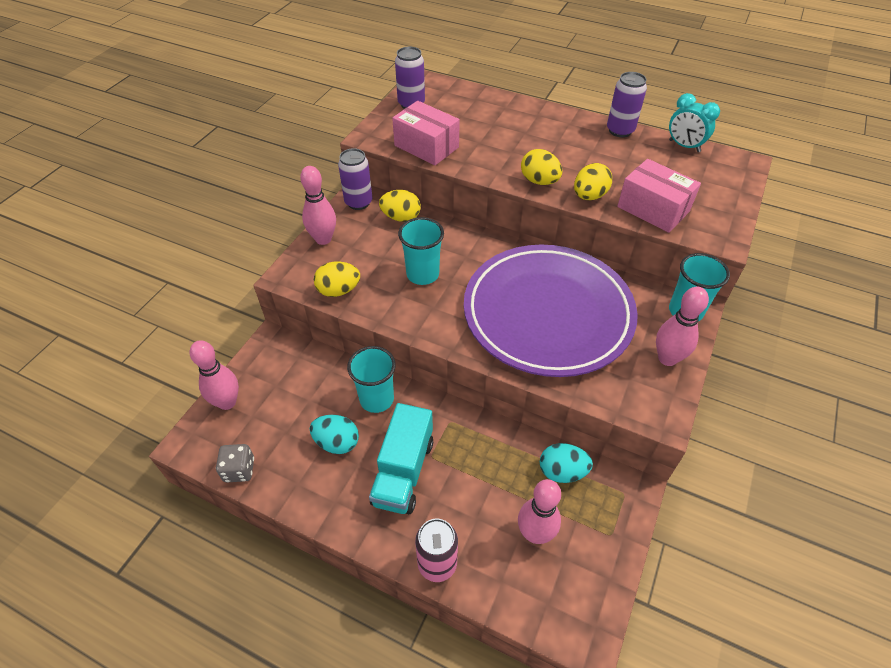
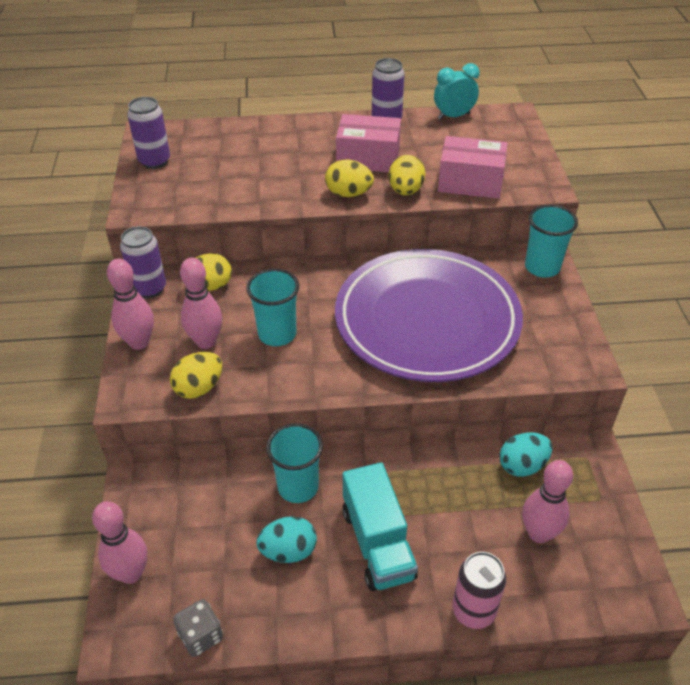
camera: 30 degrees left, 5 degrees down
(426, 146) = (207, 199): pink box -> pink box (368, 158)
(667, 358) = (557, 315): pink bowling pin -> pink bowling pin (206, 341)
(684, 146) = (453, 116): turquoise clock -> turquoise clock turned 150 degrees clockwise

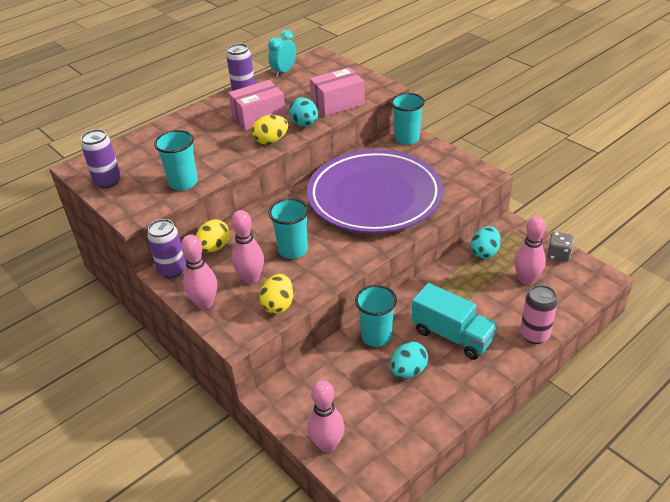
camera: 35 degrees left, 5 degrees down
(201, 636) = (408, 445): grey dice -> grey dice (558, 255)
(215, 198) = (183, 183): none -> turquoise cup
(405, 191) = (305, 124): yellow egg -> turquoise egg

